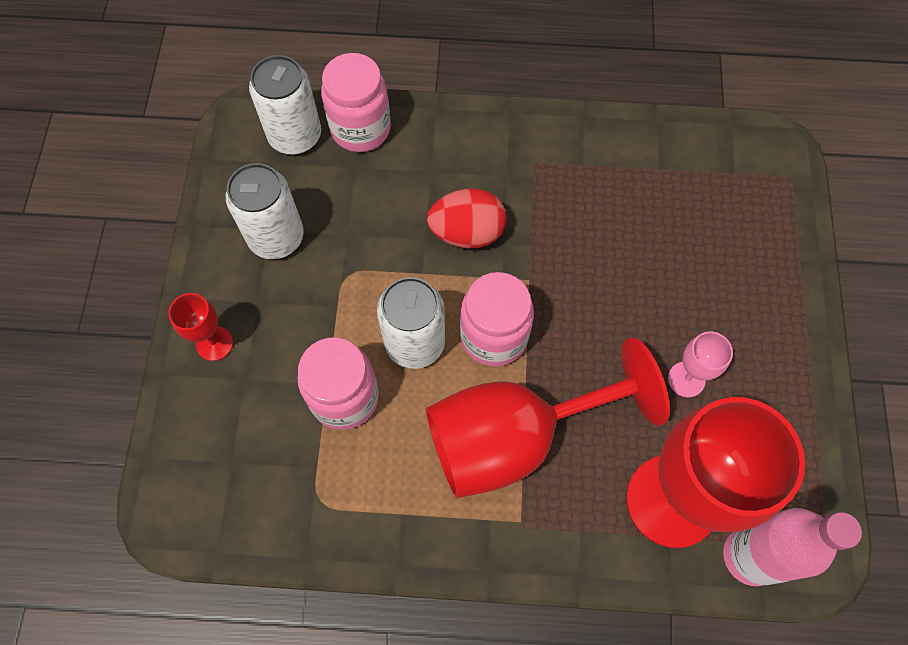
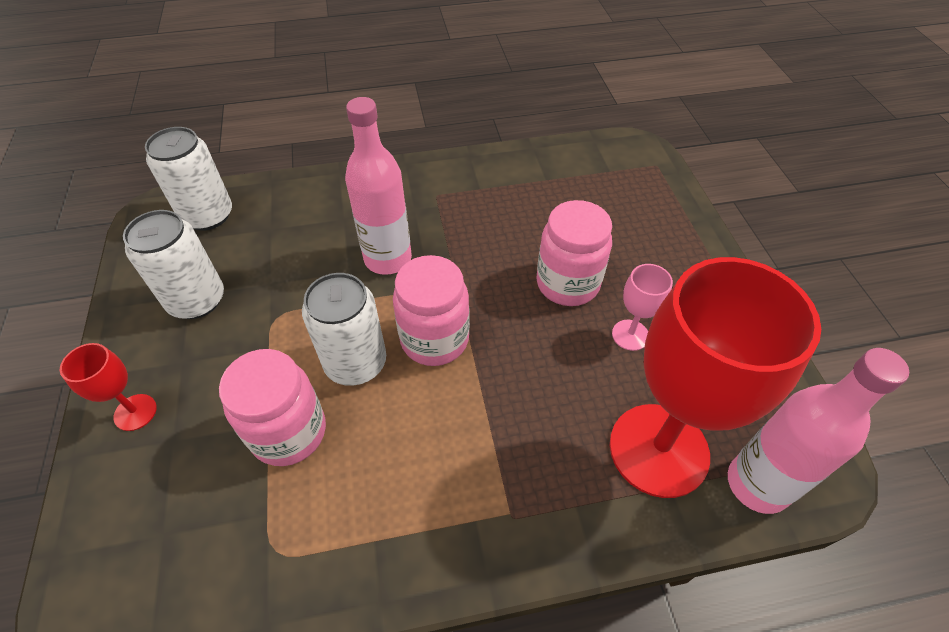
camera: 15 degrees left, 15 degrees down
(360, 129) = (271, 199): pink jar -> pink jar (567, 284)
(467, 232) = (388, 259): red egg -> pink bottle
(514, 437) = (479, 428): red goblet -> none

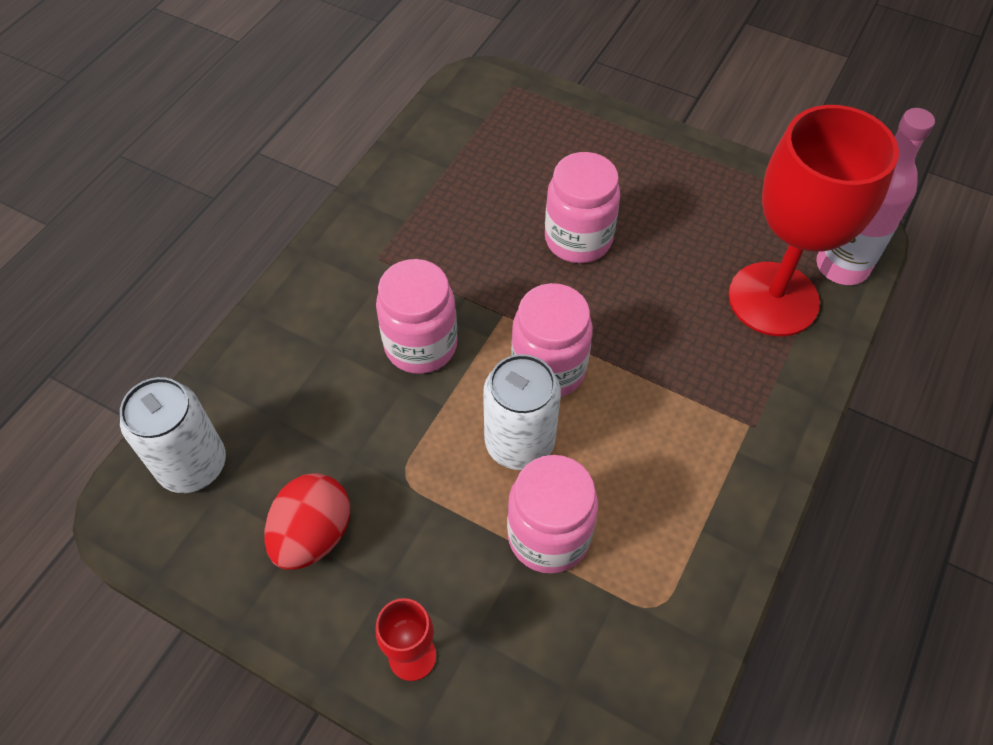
camera: 50 degrees left, 5 degrees up
(197, 300) = (313, 535): white can -> red egg
(388, 259) = (421, 345): pink bottle -> pink jar
(630, 335) = (665, 239): pink goblet -> none

